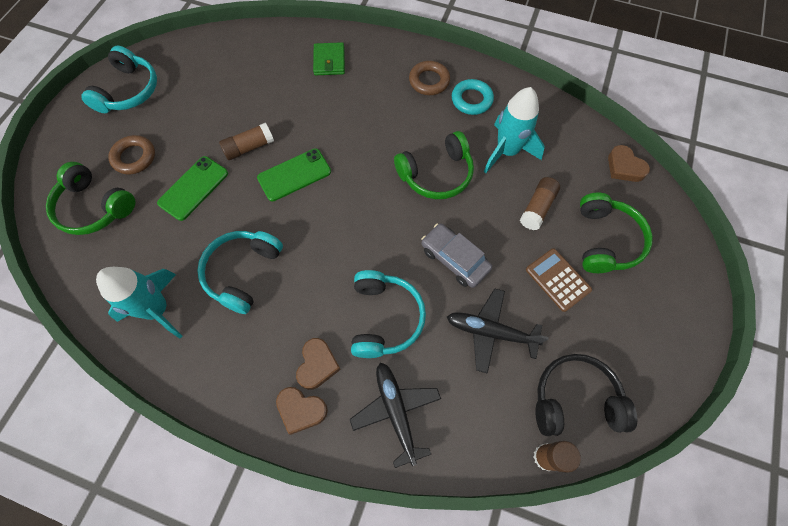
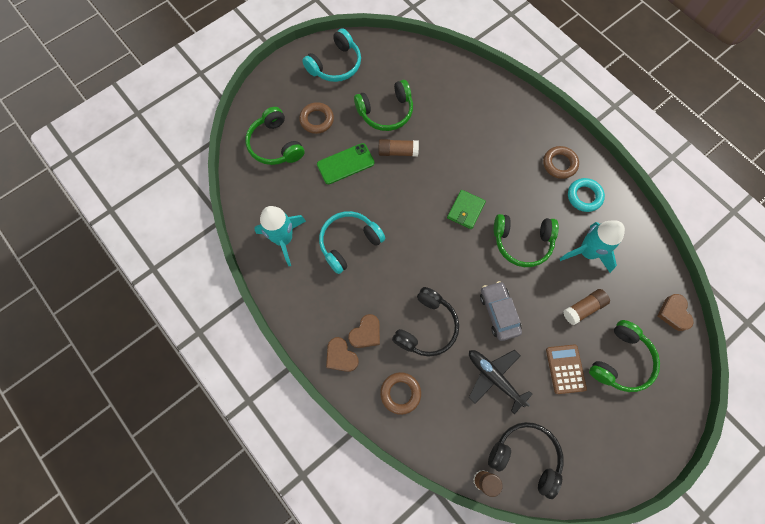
camera: 30 degrees right, 5 degrees up
(213, 113) = (386, 112): none -> green headphones
(294, 175) = (419, 189): green phone -> none
(329, 61) = (491, 109): green wallet -> green wallet (465, 210)
(384, 318) = (426, 327): turquoise headphones -> black headphones
(396, 412) = (400, 393): black plane -> brown ring

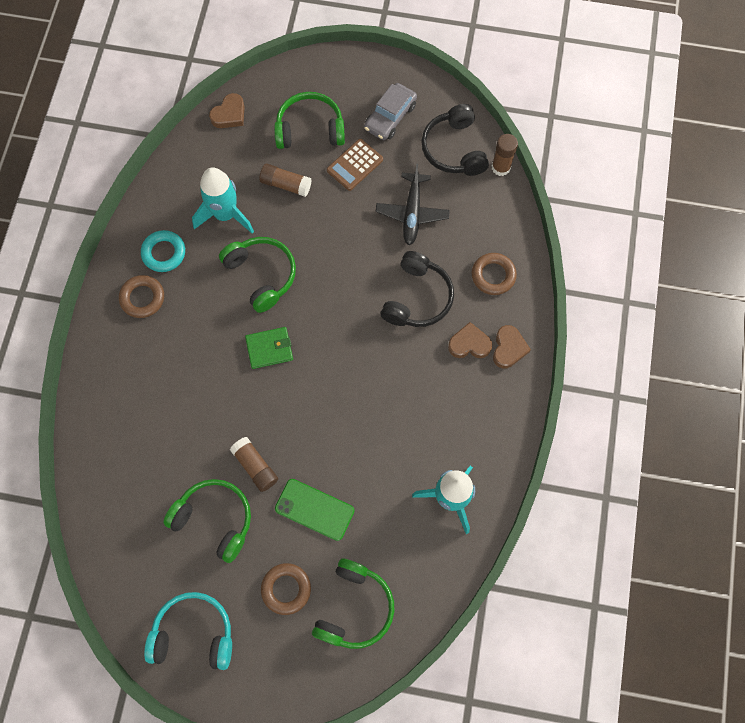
camera: 130 degrees left, 0 degrees up
(349, 243) = (398, 431): turquoise headphones -> none
(426, 327) = (417, 298): black headphones -> black headphones turned 120 degrees clockwise
(498, 313) = (350, 248): grey car -> grey car (390, 117)

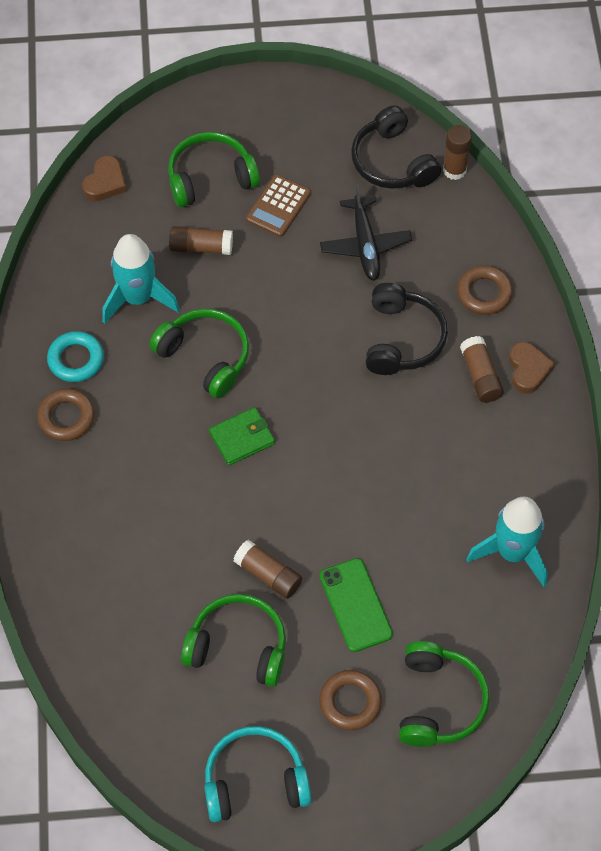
camera: 15 degrees left, 10 degrees down
(314, 509) = (355, 605): green phone -> green phone turned 60 degrees clockwise
(390, 117) = (304, 142): grey car -> none
(469, 344) = (480, 376): brown heart -> brown glue stick

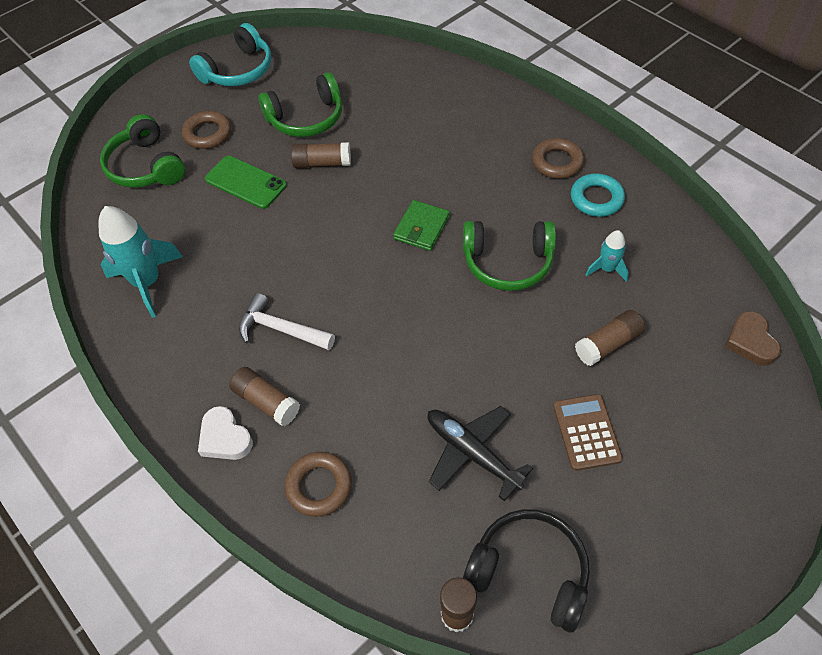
camera: 145 degrees right, 5 degrees down
(138, 298) = (607, 269): turquoise rocket -> turquoise rocket, size x0.52
(210, 178) = (674, 414): green headphones -> none
(402, 339) = (362, 386): black headphones -> none
(429, 427) = (280, 329): none -> white hammer
(528, 370) = (225, 438): brown heart -> white heart

